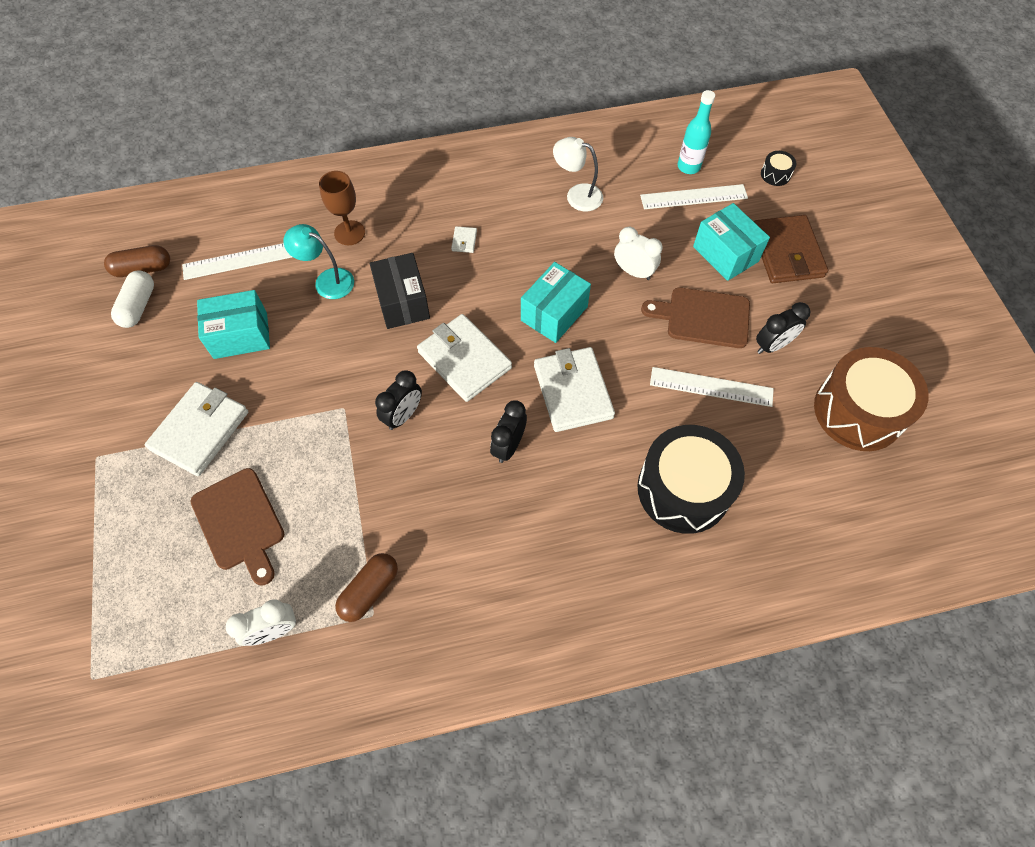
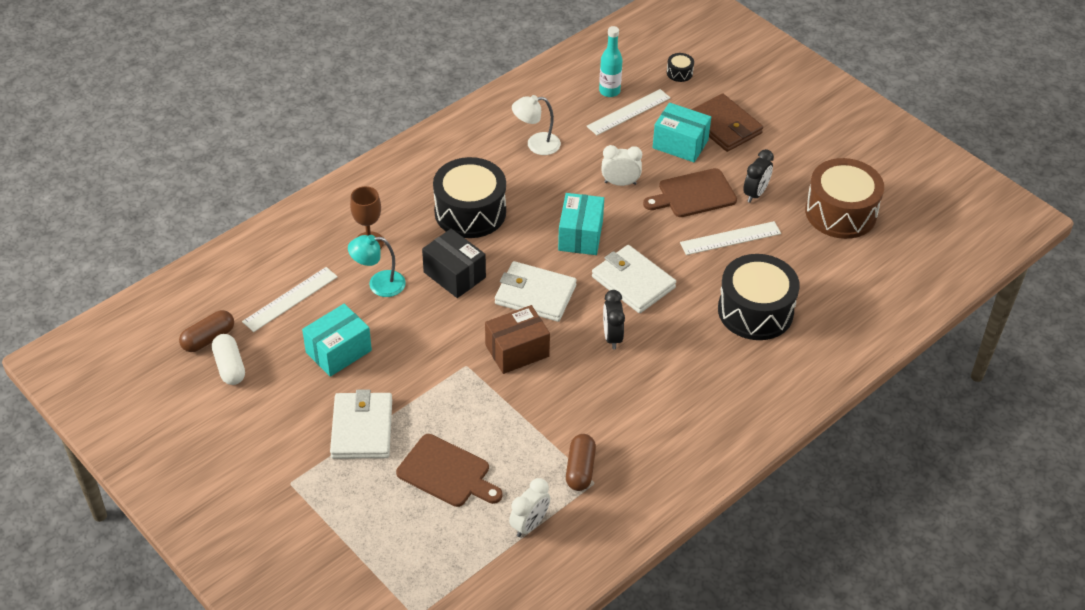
camera: 30 degrees left, 15 degrees down
(403, 415) = (517, 351): black clock -> brown box
(464, 241) = (470, 212): white wallet -> black drum

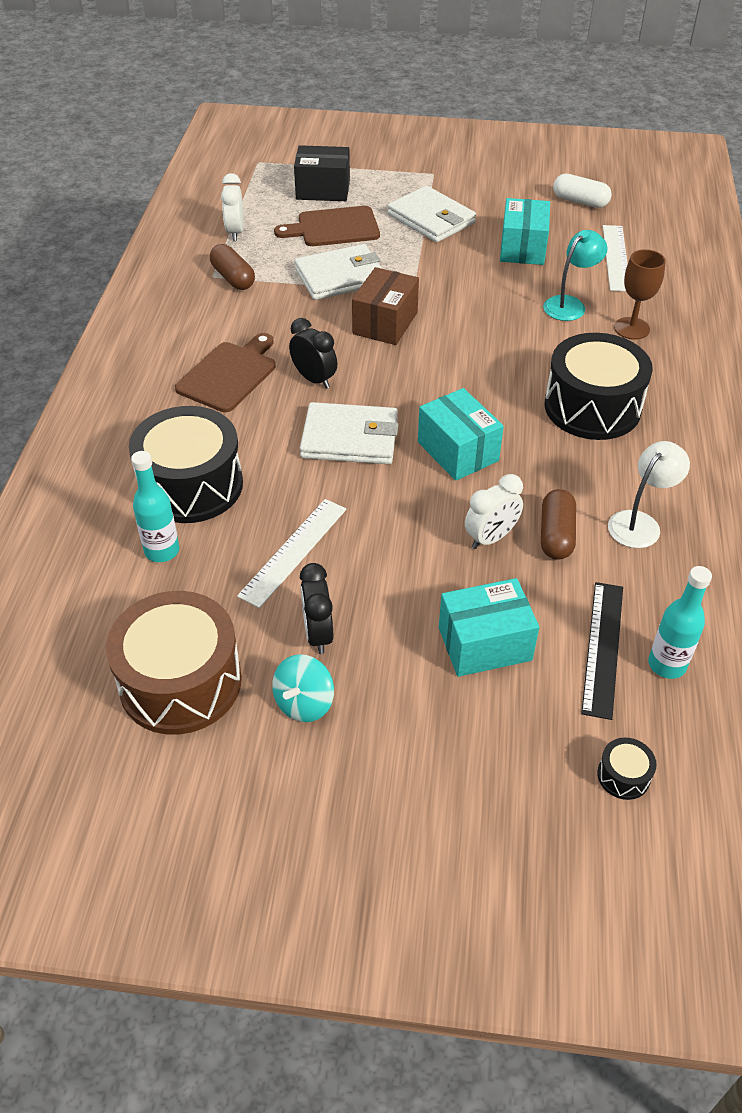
camera: 140 degrees right, 0 degrees up
(208, 338) = (624, 207): brown capsule -> brown capsule (556, 535)
(454, 275) = (521, 347): black box -> black box (323, 190)
(535, 295) = (428, 373): white wallet -> white wallet (340, 277)
(628, 112) = (602, 648): white ruler -> black ruler
(693, 194) = (392, 581): brown cutting board -> brown cutting board (229, 374)
(724, 126) = (461, 719): brown wallet -> none
(789, 171) = (304, 703): none -> turquoise spinning top
(802, 281) = (162, 551): none -> turquoise bottle

